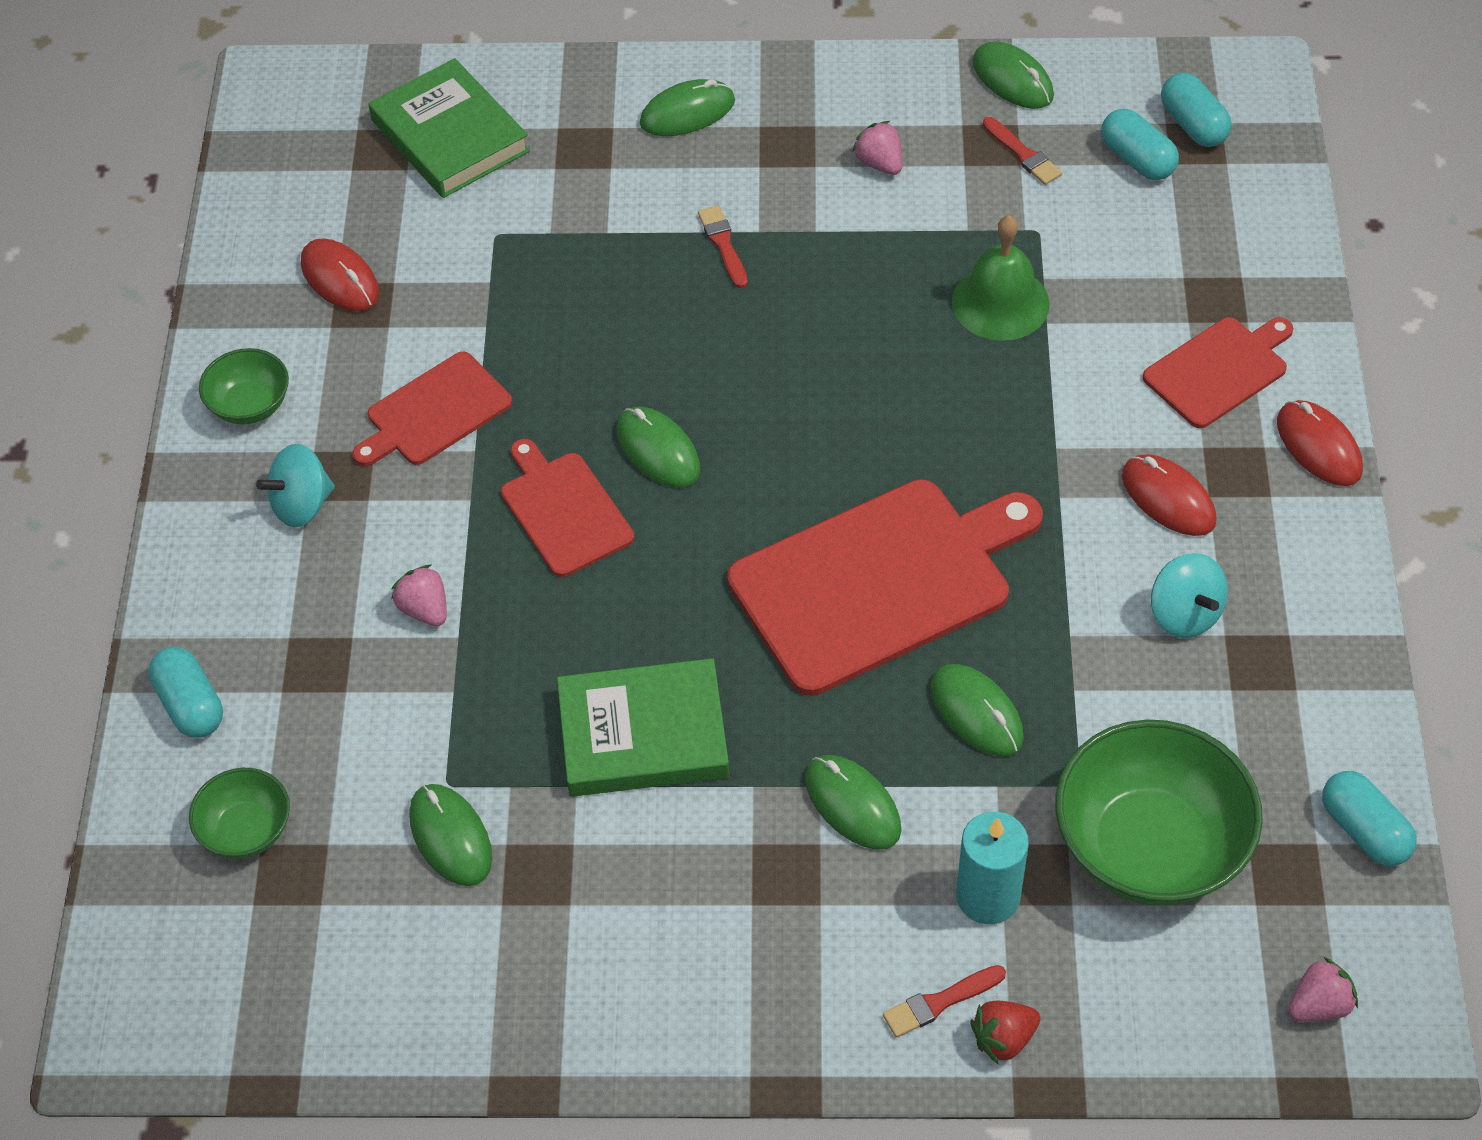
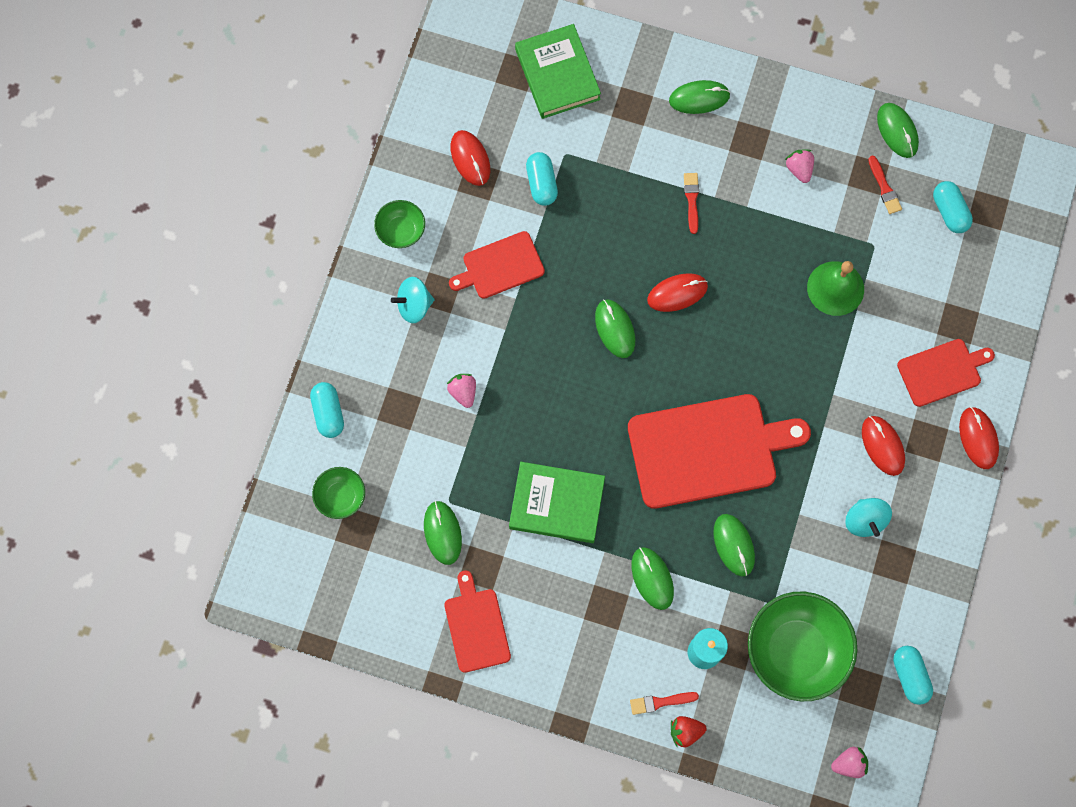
camera: 15 degrees right, 20 degrees up
(563, 510) = (553, 352): red cutting board -> red cutting board (476, 626)
(745, 374) = (677, 293): none -> red mouse
(1193, 125) = (991, 196): turquoise capsule -> turquoise capsule (541, 183)

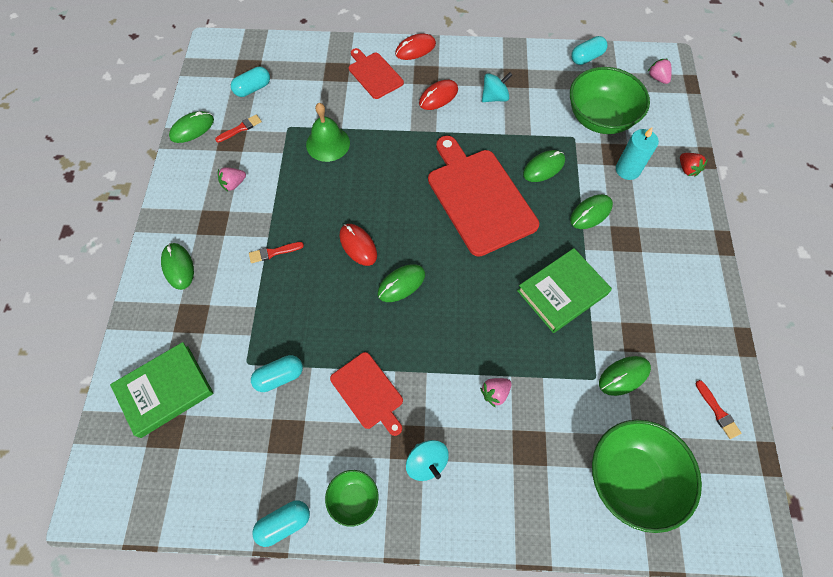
camera: 105 degrees left, 10 degrees down
(328, 413) = (558, 516): turquoise capsule -> turquoise capsule (284, 523)
(341, 496) = (631, 478): green bowl -> green bowl, size x1.99
(470, 159) = (265, 450): red mouse -> none
(476, 626) = (686, 328): red cutting board -> none
(557, 504) = (562, 292): green book -> green book turned 60 degrees clockwise
(660, 702) = (675, 188): red brush -> red brush (717, 411)

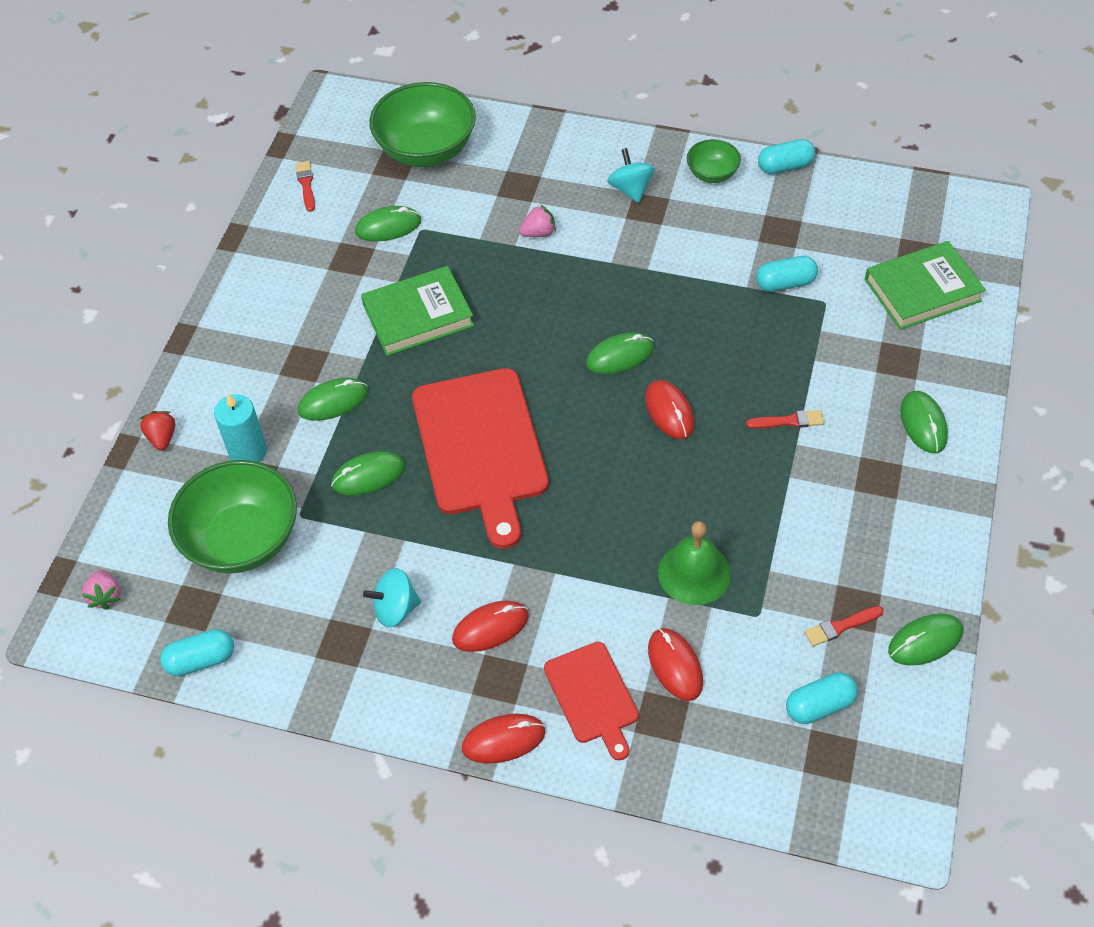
camera: 165 degrees left, 10 degrees down
(233, 184) = (849, 530): pink strawberry -> none
(332, 95) = (675, 665): none -> red mouse
(368, 392) = (682, 254): red cutting board -> none

